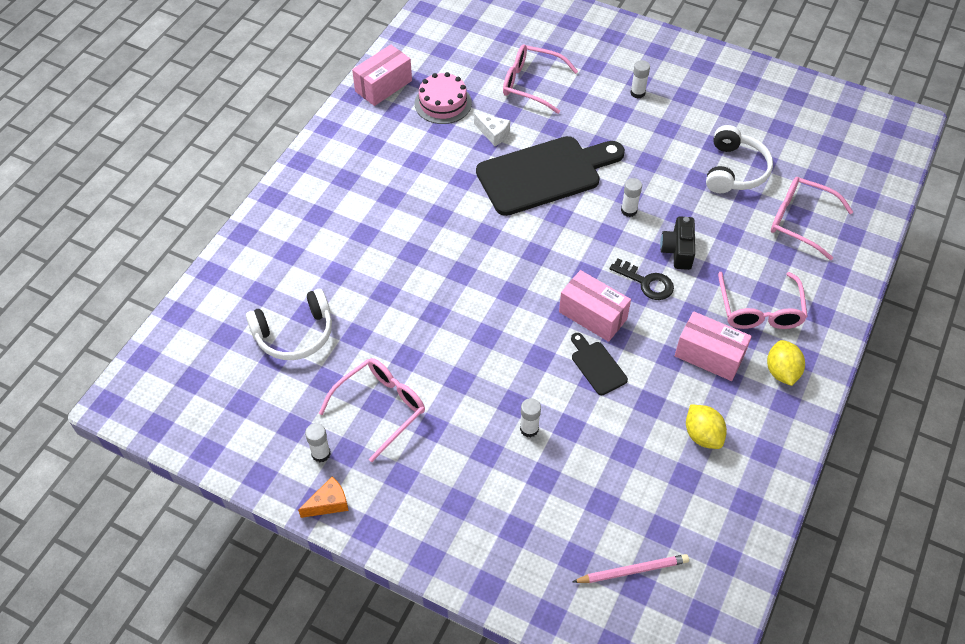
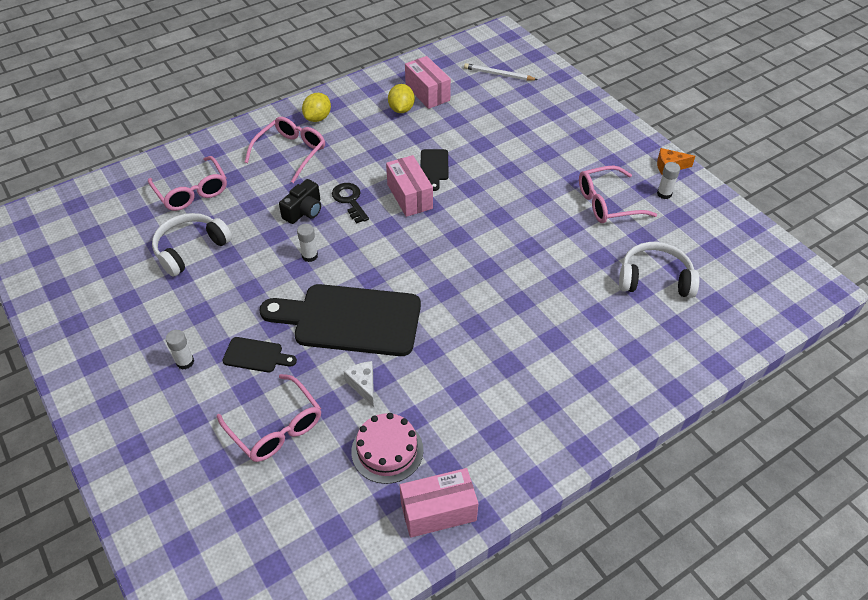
camera: 150 degrees left, 5 degrees down
(529, 429) = (509, 153): white glue stick -> none
(591, 119) = (256, 355): none -> black cutting board
(632, 570) = (498, 74): pink pencil -> white pencil
(709, 356) = (353, 143): pink box -> pink box (427, 93)

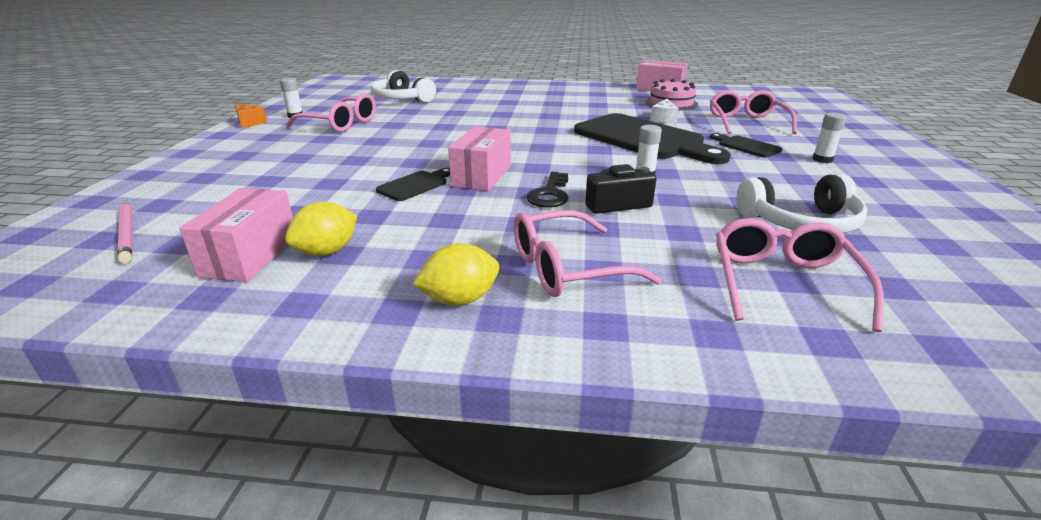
camera: 140 degrees left, 20 degrees down
(498, 74) = (127, 233): white pencil -> pink pencil

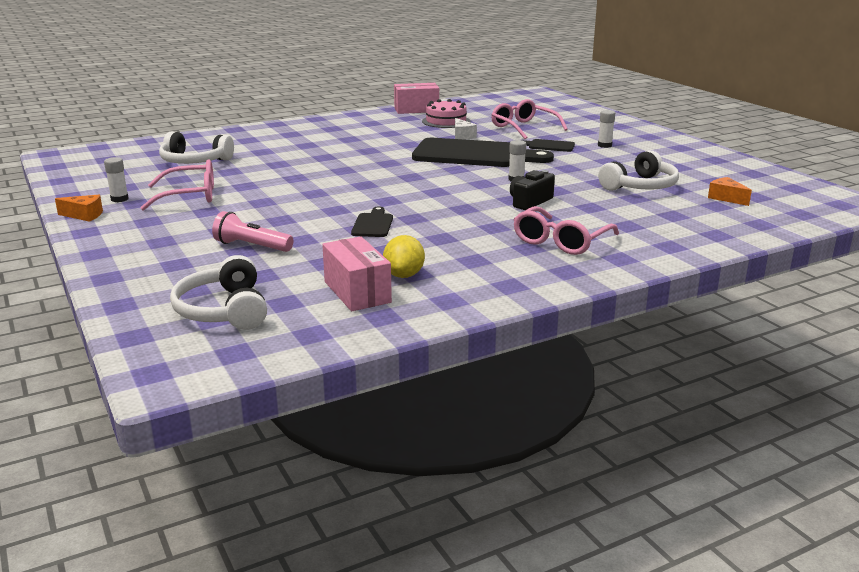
camera: 35 degrees left, 5 degrees down
(127, 233) = (223, 310): pink pencil -> white headphones
(283, 178) = (252, 246): none -> pink flashlight
(460, 300) = (532, 271): yellow lemon -> none
(482, 176) = (409, 206): pink box -> none
(550, 194) = (478, 206): black key -> none
(783, 283) = (670, 217): pink glasses -> none
(929, 279) = (726, 198): none -> orange cheese

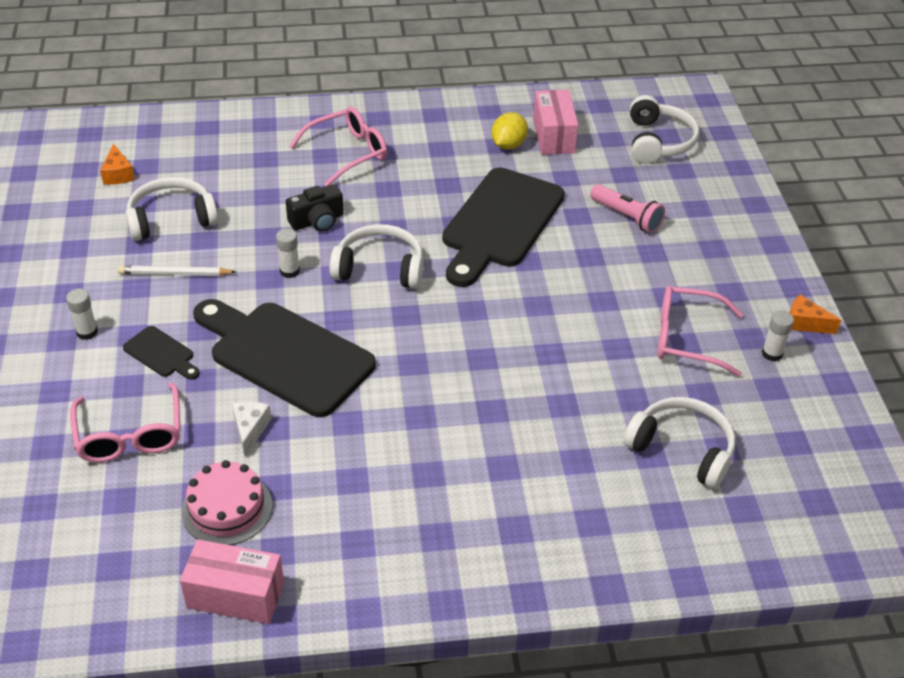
camera: 160 degrees left, 20 degrees up
(373, 224) = (500, 223): black cutting board -> black cutting board, size x2.28
(452, 190) = (380, 268): none -> white headphones
(592, 168) = (175, 274): none -> white pencil

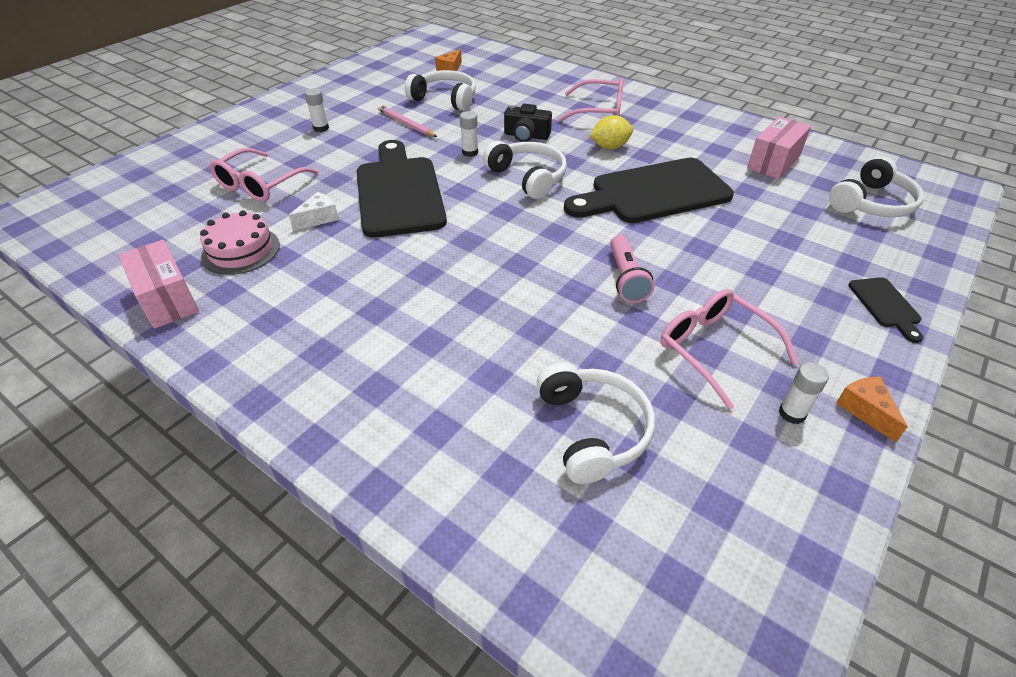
camera: 45 degrees right, 0 degrees up
(161, 354) = (338, 156): black cutting board -> black cutting board (886, 305)
(175, 274) = (406, 124): white pencil -> pink pencil
(508, 145) = (726, 152): yellow lemon -> yellow lemon (609, 147)
(626, 217) = (771, 238): pink flashlight -> pink flashlight (626, 278)

